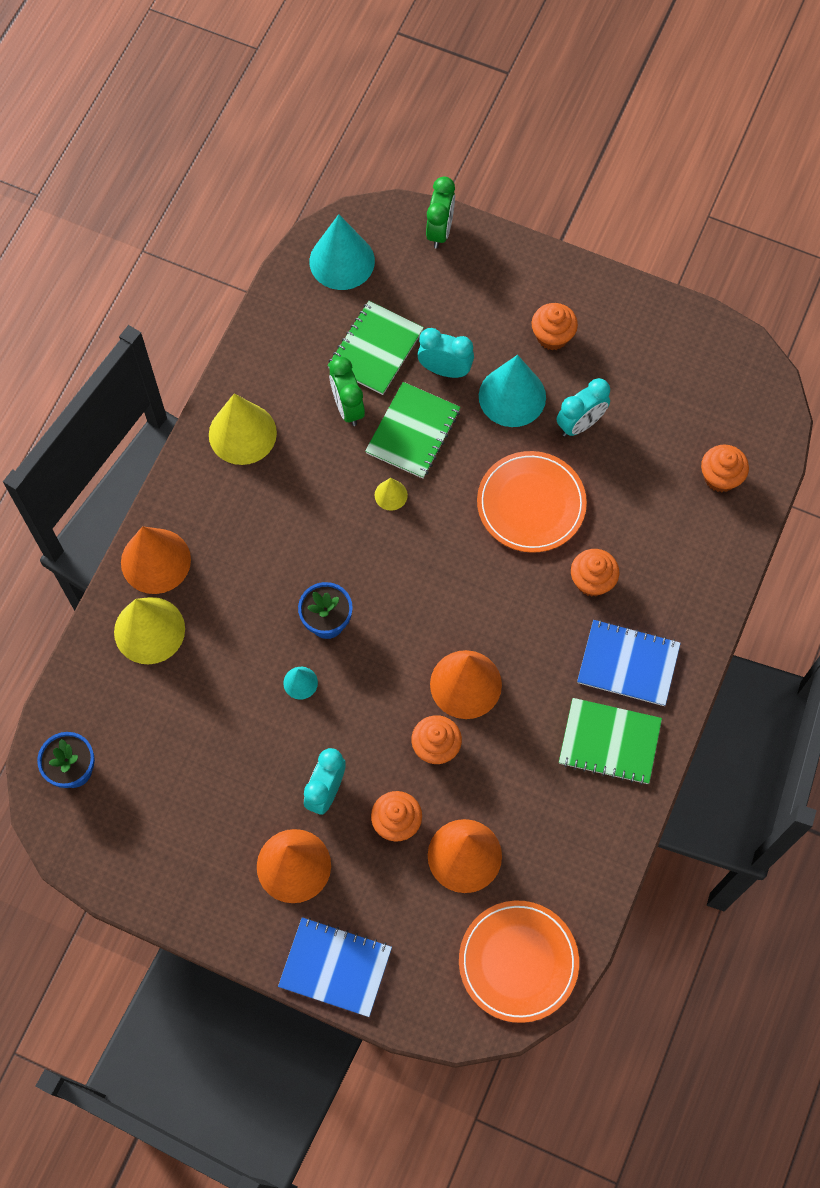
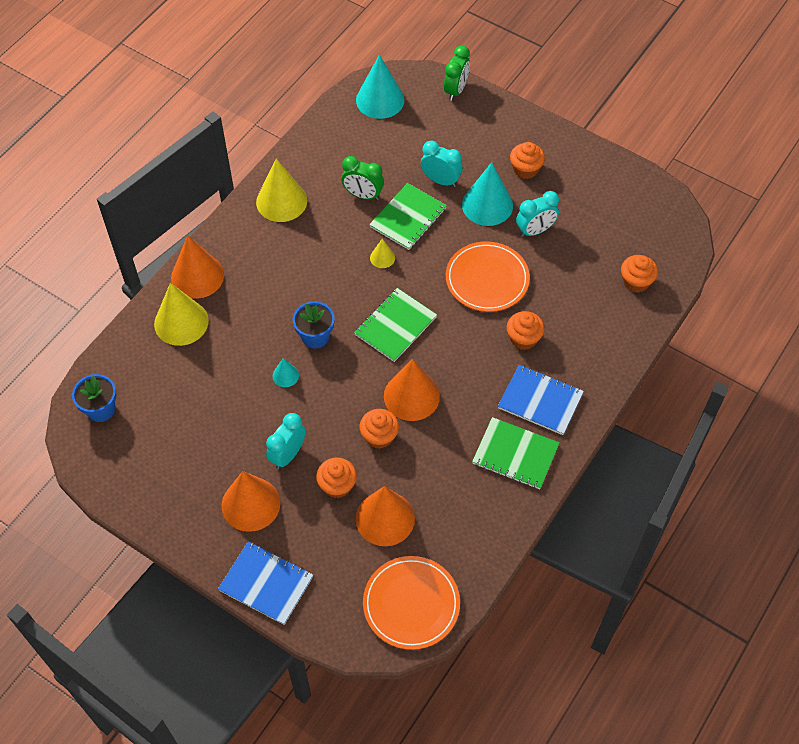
camera: 10 degrees right, 10 degrees down
(347, 407) = (363, 195): green clock -> green clock turned 60 degrees counterclockwise
(375, 349) = (392, 160): green notebook -> green notebook (395, 326)

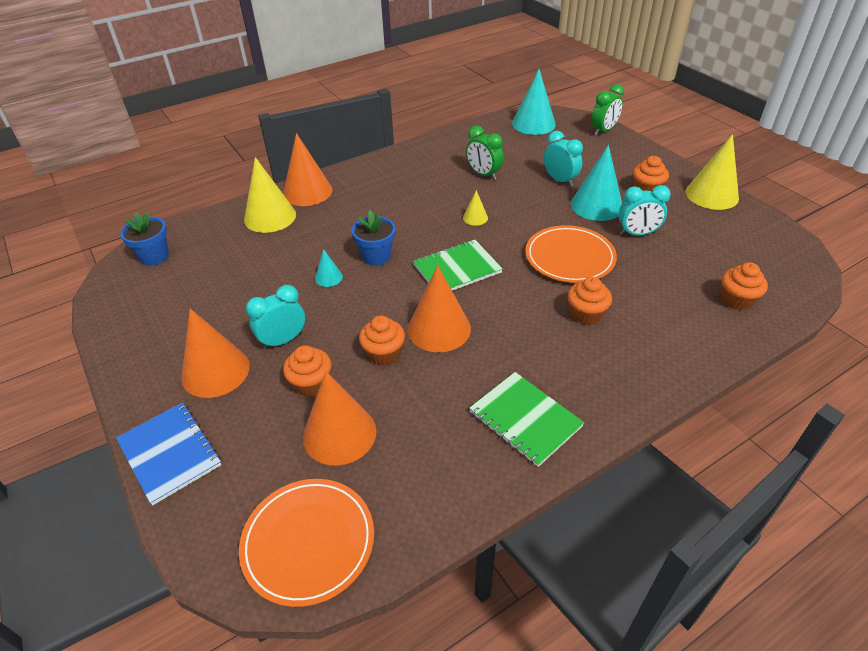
camera: 25 degrees right, 15 degrees down
(281, 201) = (411, 163): yellow cone -> yellow cone (712, 195)
(408, 218) = (515, 197): green notebook -> none
(540, 401) = (580, 375): blue notebook -> none

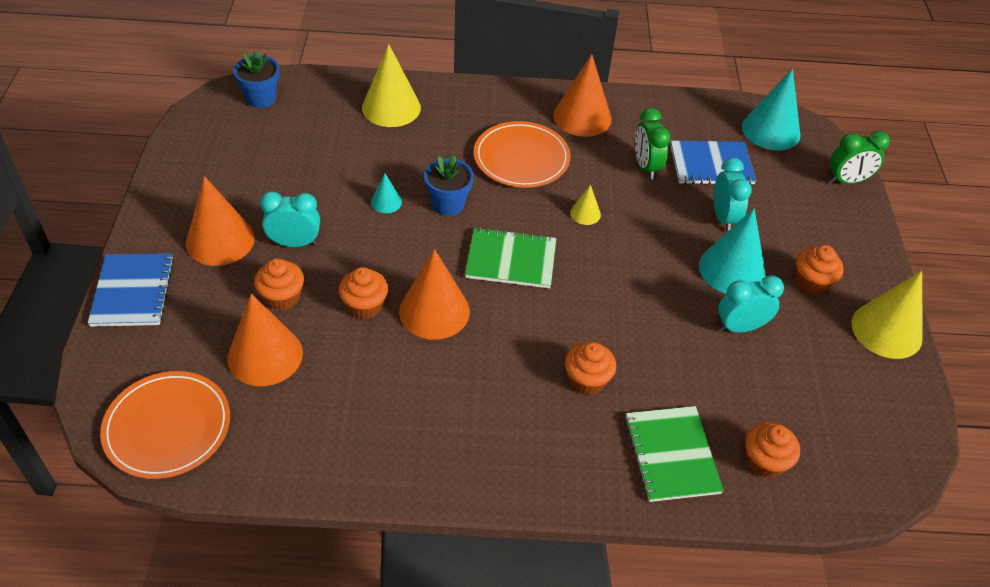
camera: 30 degrees right, 5 degrees up
(307, 192) = (449, 96): orange cone -> orange cone (582, 117)
(520, 156) = (711, 165): none -> blue notebook
(525, 419) = (424, 442): green notebook -> green notebook (671, 455)
(569, 257) = (636, 311): orange plate -> orange plate (521, 158)
(637, 234) = (740, 327): turquoise clock -> turquoise clock turned 135 degrees clockwise

